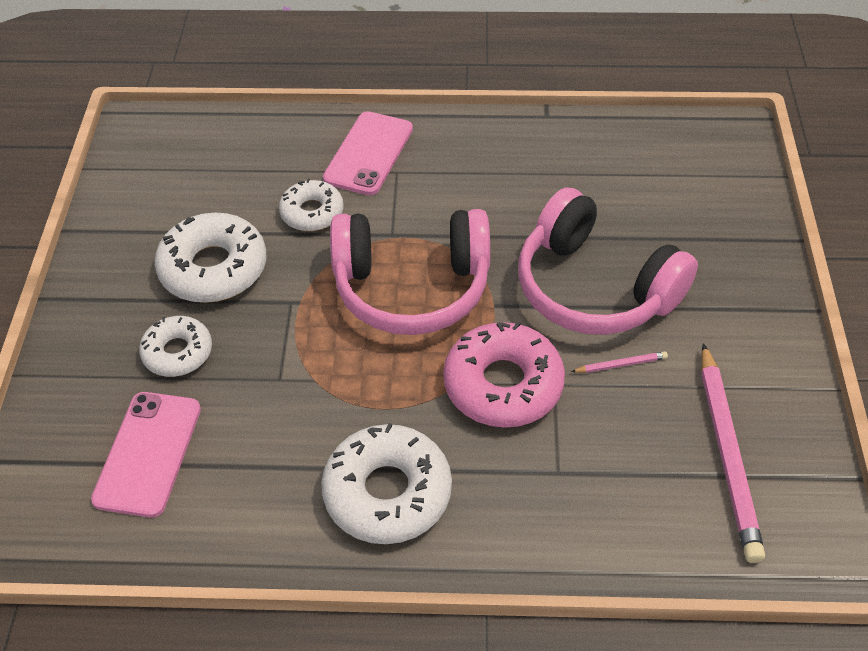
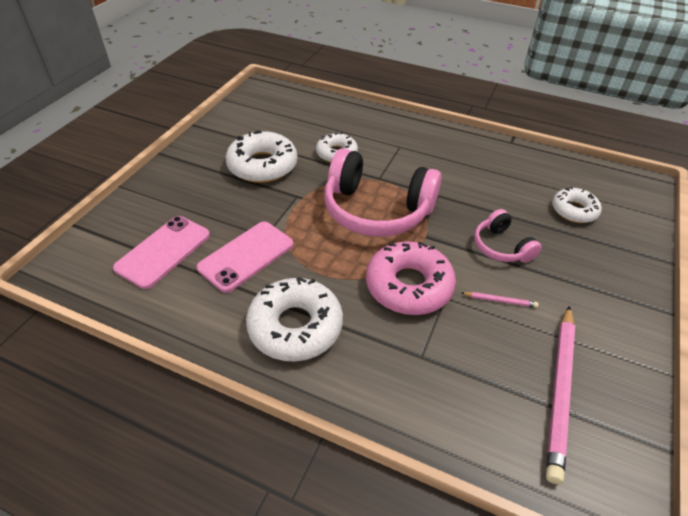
camera: 20 degrees right, 5 degrees down
(178, 352) = (215, 202): white donut -> white donut (574, 210)
(368, 153) = (387, 133): pink phone -> pink phone (246, 256)
(595, 287) = (501, 247): pink headphones -> pink headphones, size x0.51

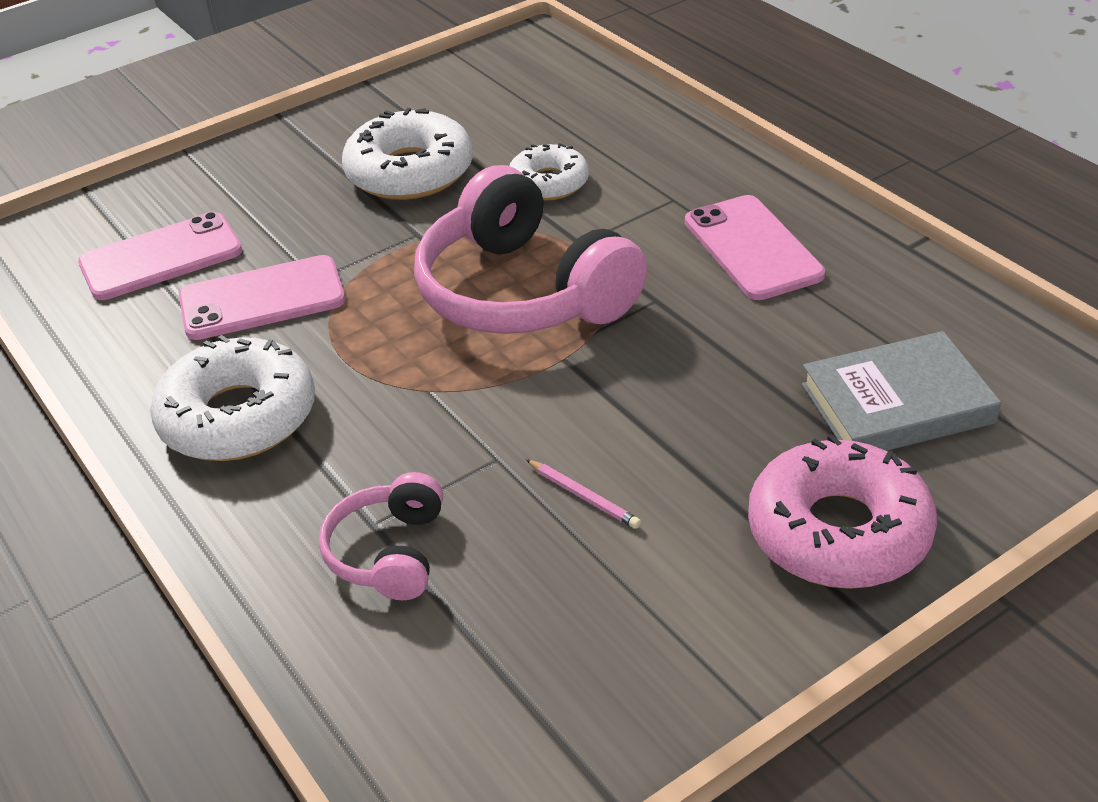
camera: 35 degrees right, 5 degrees down
(409, 286) = (457, 421): pink donut -> pink donut (839, 532)
(454, 159) = (752, 248): none -> pink phone
(501, 247) = (680, 417): pink headphones -> pink headphones (389, 553)
(560, 391) = (537, 658): pink pencil -> none
(574, 210) = (897, 404): white donut -> grey book

